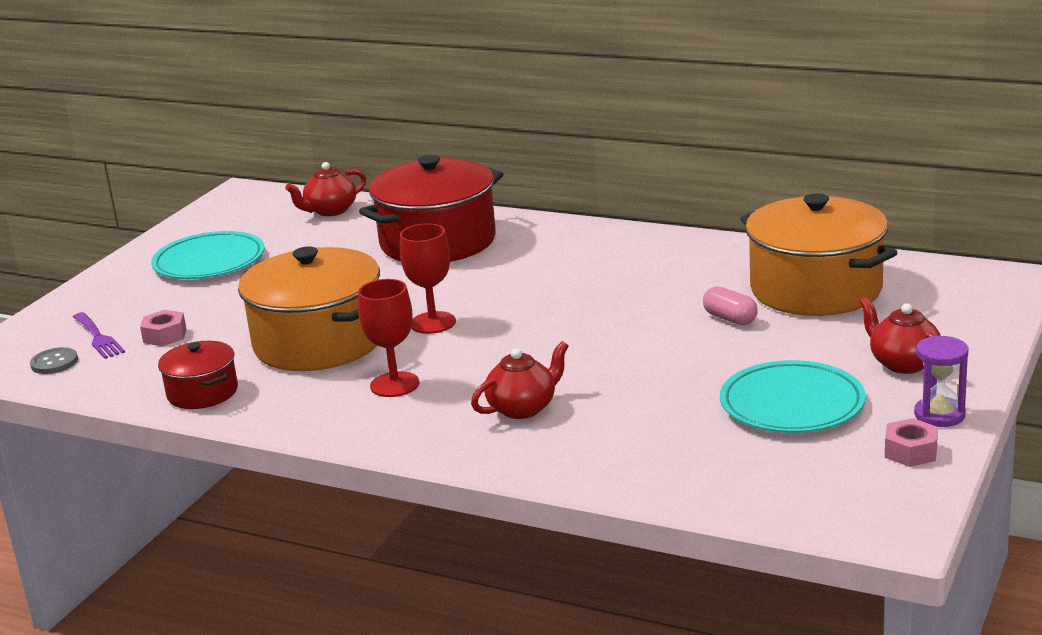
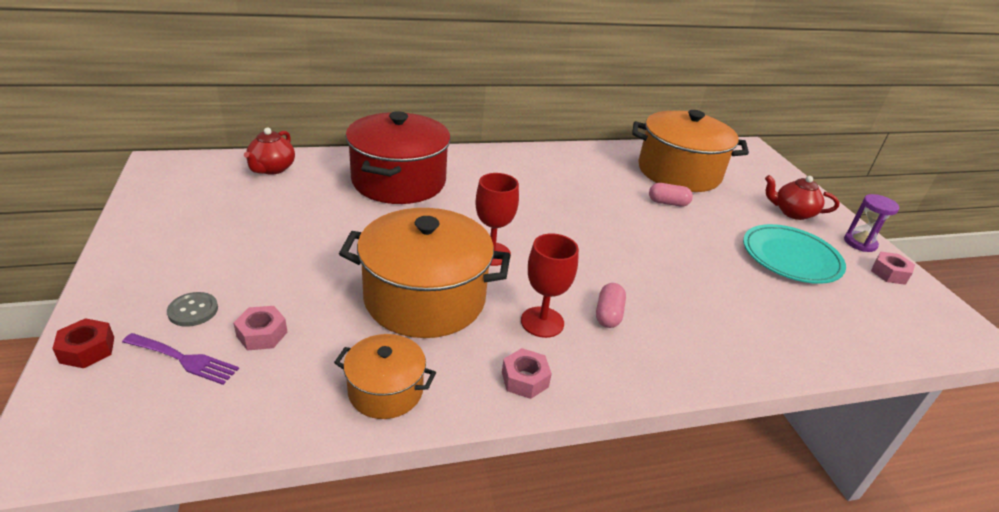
camera: 45 degrees left, 10 degrees up
(49, 317) = (87, 350): none -> red nut
(54, 362) = (162, 411): grey button -> grey button (193, 310)
(202, 393) = (385, 391): red pot -> orange pot
(209, 261) = (212, 239): turquoise plate -> none
(316, 417) = (525, 379): none -> pink nut
(468, 396) = (608, 314): none -> pink capsule
(523, 408) = (659, 313): red teapot -> none

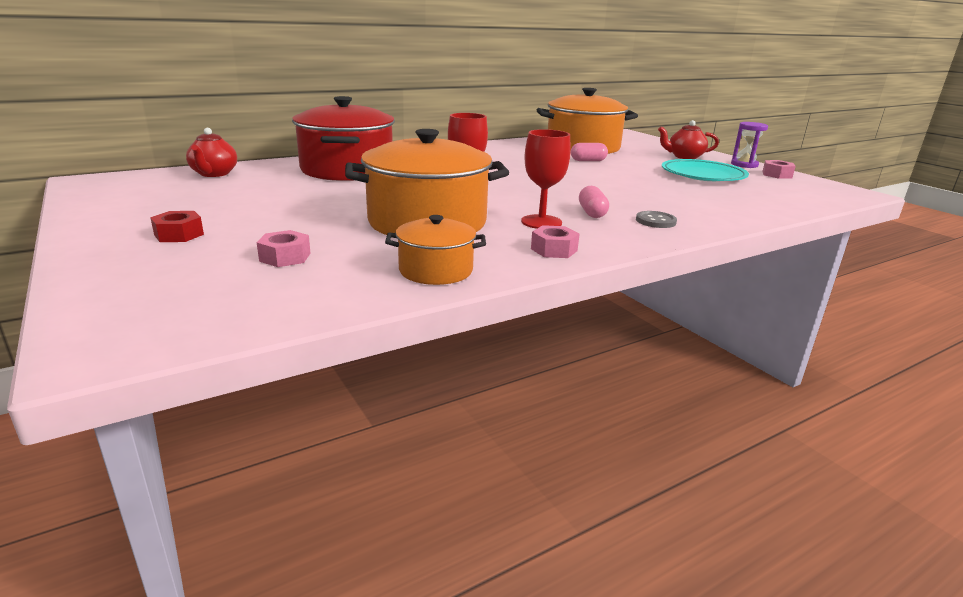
camera: 15 degrees left, 10 degrees down
(87, 350) = (96, 288): red nut -> red nut (179, 234)
(184, 359) = (214, 280): purple fork -> none
(193, 310) = (199, 253): grey button -> grey button (655, 221)

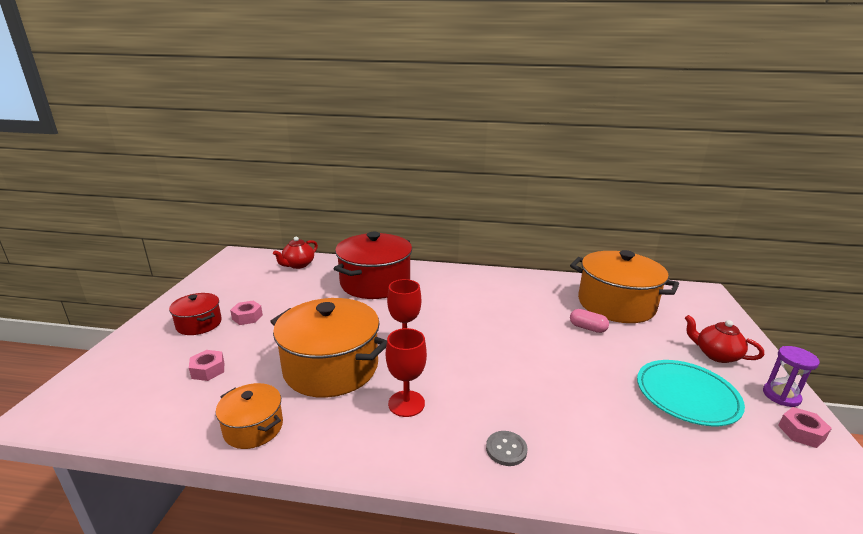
camera: 40 degrees right, 0 degrees up
(179, 234) = (199, 324): red nut -> red pot
(554, 250) = (359, 445): pink nut -> pink nut (247, 317)
(592, 213) = (467, 409): pink capsule -> none

